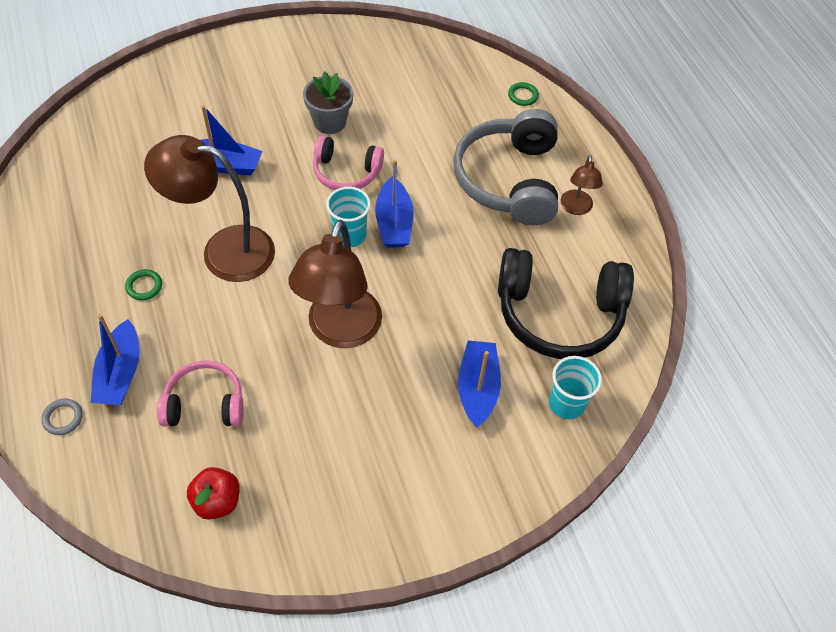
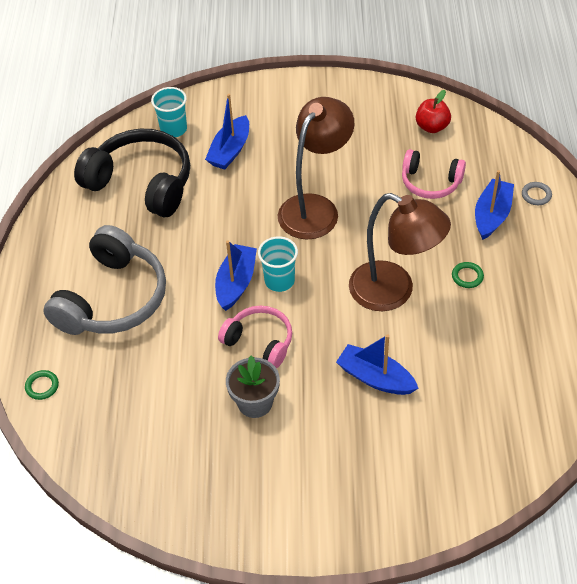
camera: 155 degrees left, 5 degrees down
(576, 208) = (71, 259): brown lamp -> none

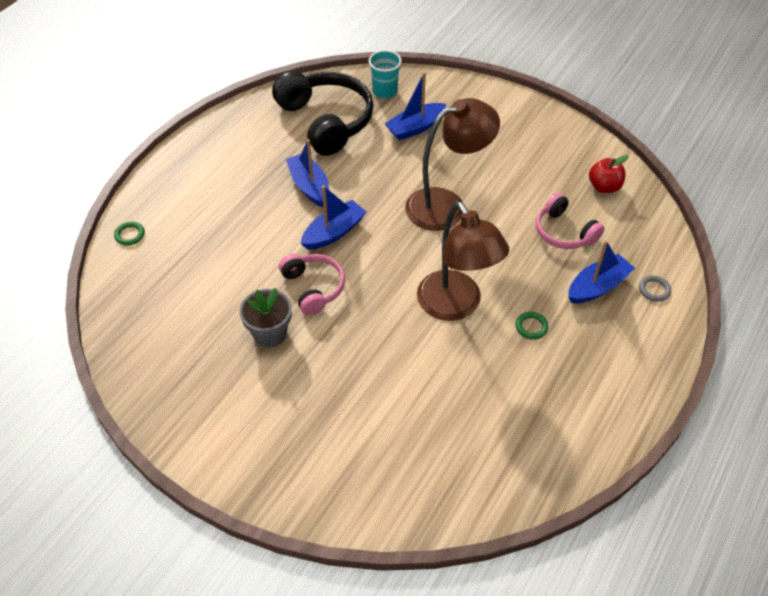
camera: 30 degrees right, 0 degrees up
(112, 298) = (232, 197): grey headphones -> none
(279, 281) = (369, 248): turquoise cup -> none
(375, 378) = (381, 368): blue boat -> blue boat (309, 186)

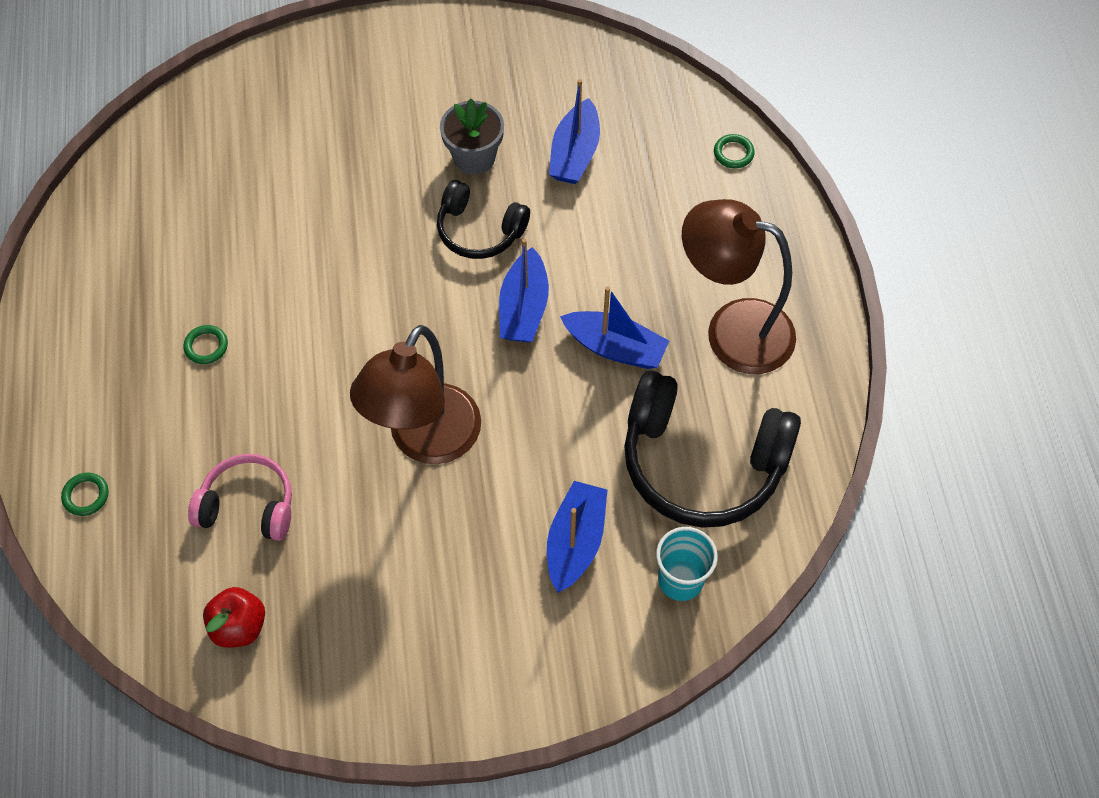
camera: 140 degrees right, 10 degrees up
(313, 288) = (479, 230): pink headphones -> black headphones
(456, 306) = (308, 314): brown lamp -> brown lamp (732, 330)
(597, 287) = (159, 452): blue boat -> blue boat (575, 153)
(654, 290) = (86, 495): grey ring -> green ring

